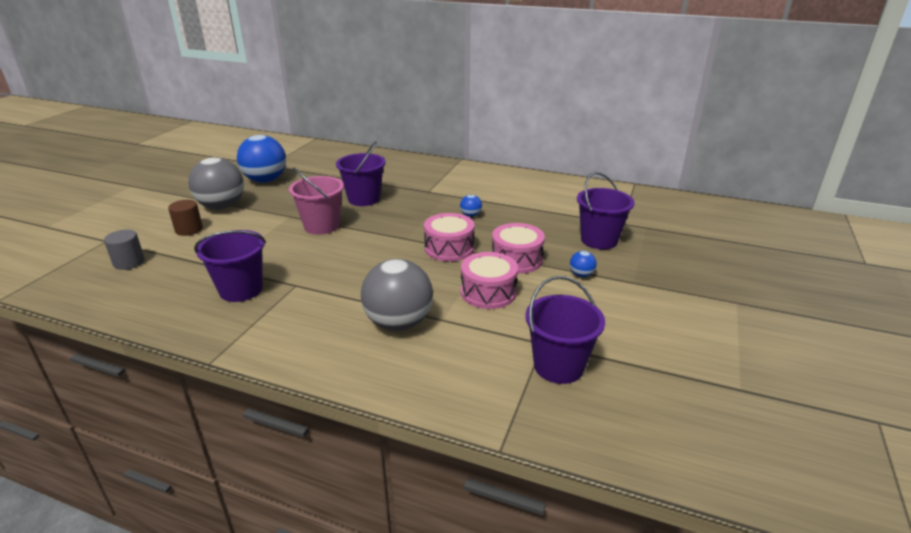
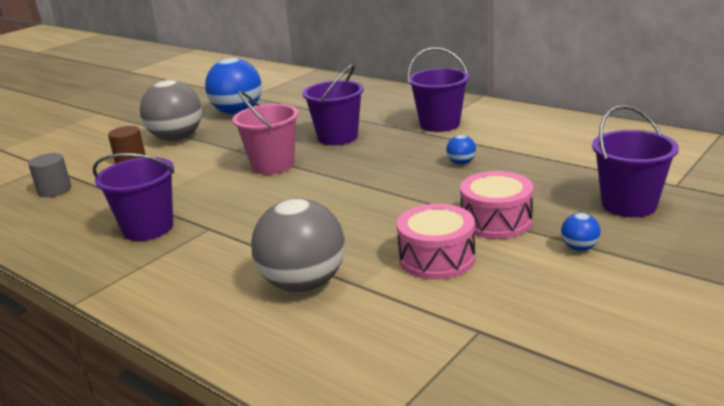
camera: 20 degrees right, 5 degrees down
(449, 248) = (413, 200): pink drum -> none
(558, 366) = (486, 364): purple bucket -> purple bucket (440, 124)

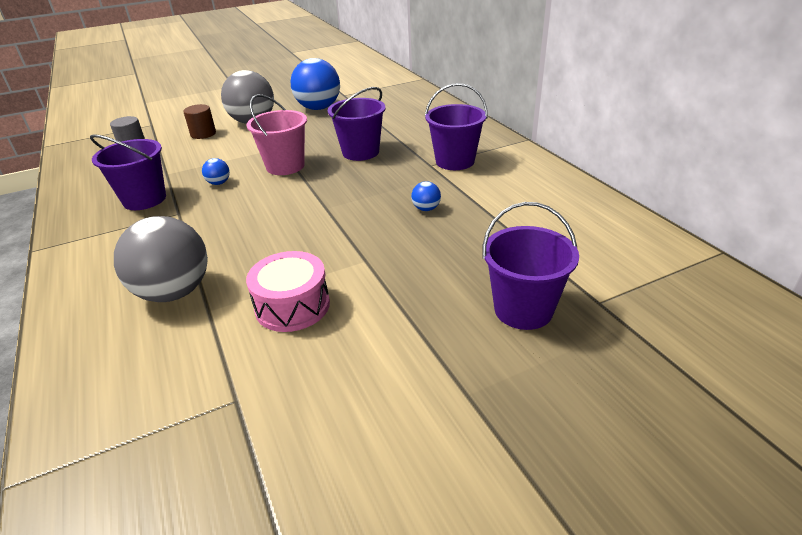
camera: 25 degrees right, 10 degrees up
(496, 221) = (383, 283): pink drum -> none
(579, 248) = (420, 343): blue ball -> blue ball (219, 183)

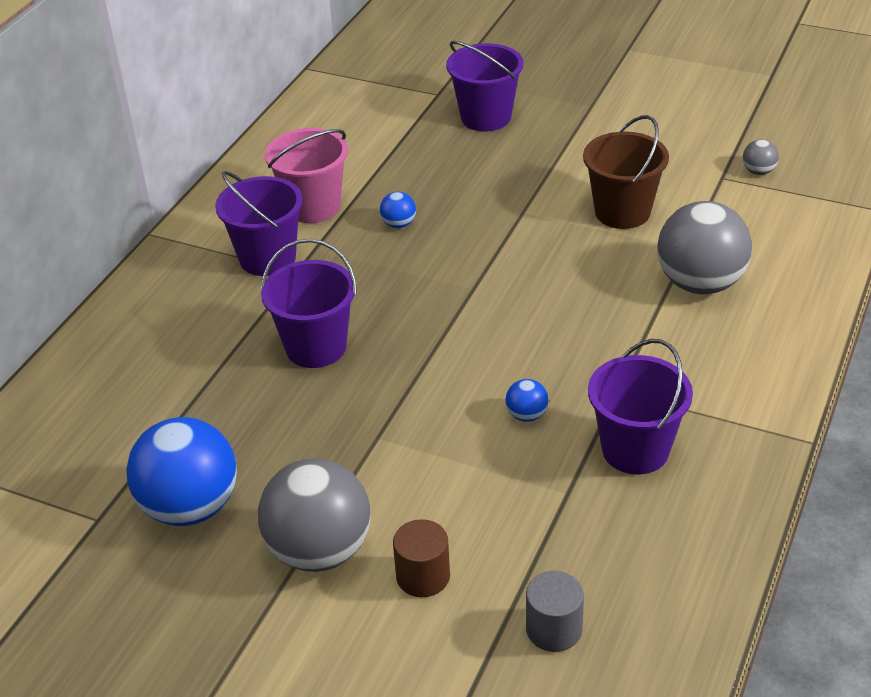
camera: 130 degrees left, 5 degrees up
(200, 437) = (758, 171): none -> grey ball
(285, 166) = (422, 388): pink bucket -> pink bucket (313, 207)
(292, 306) = (622, 212): pink drum -> brown bucket

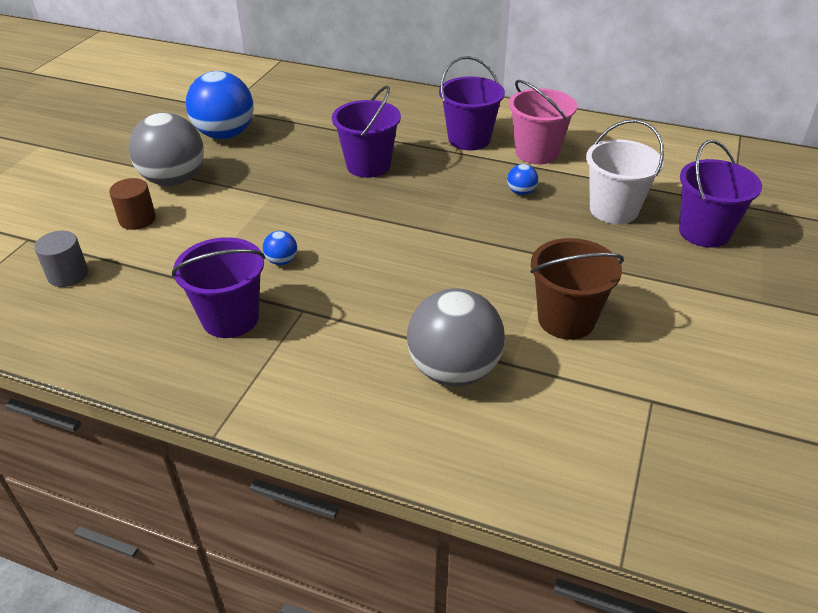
camera: 85 degrees right, 0 degrees up
(441, 165) = (613, 210): none -> white bucket
(758, 171) = (674, 435): grey ball -> none

